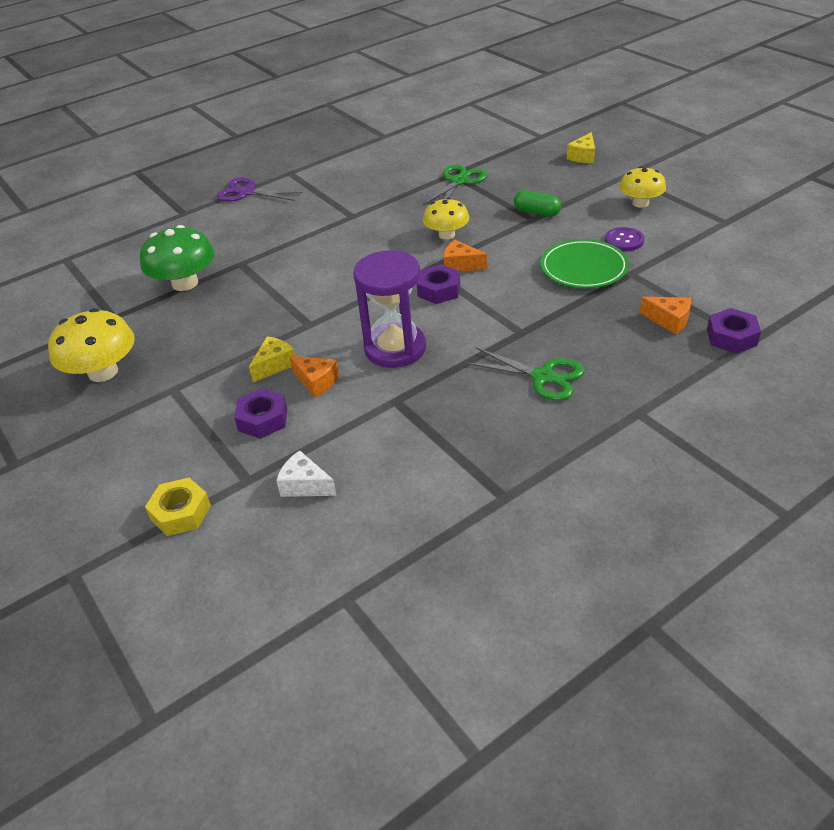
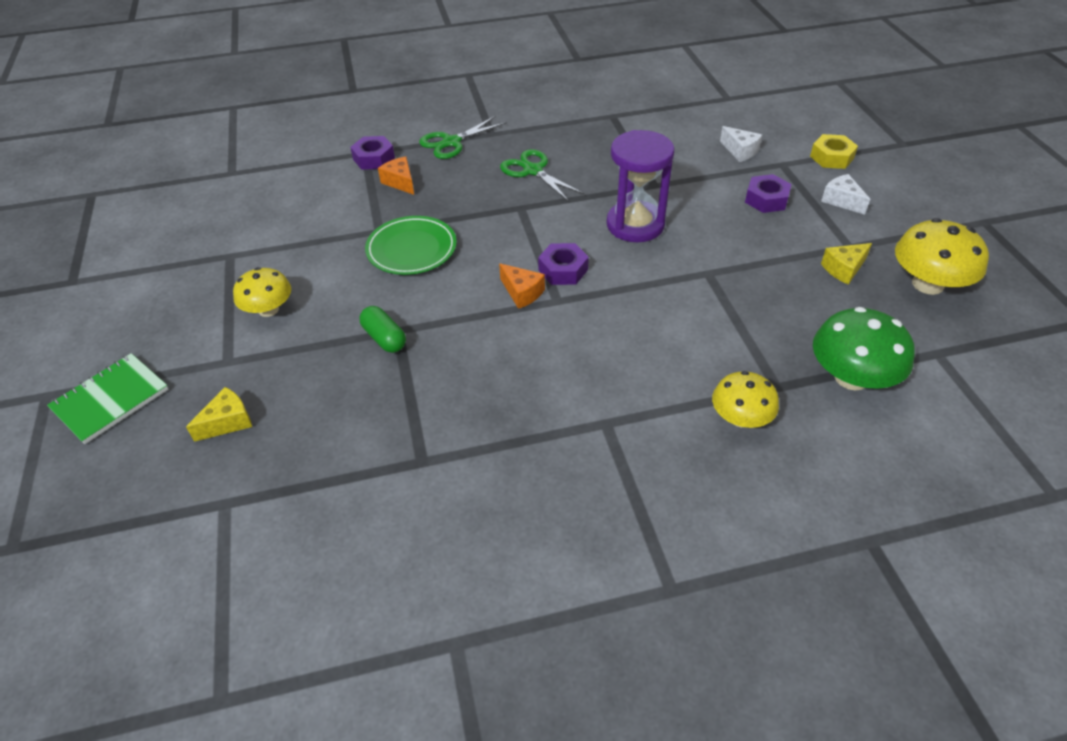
camera: 160 degrees left, 5 degrees up
(175, 444) = (841, 201): none -> white cheese
(246, 192) = (757, 557): purple scissors -> none
(274, 365) = (750, 241): yellow cheese -> yellow cheese (843, 269)
(316, 382) = (714, 216): orange cheese -> none
(446, 235) = (508, 341): yellow mushroom -> yellow mushroom (740, 418)
(459, 181) = (425, 439): green scissors -> green scissors (451, 142)
(624, 240) = (342, 267): purple button -> none
(666, 145) = (110, 399): none -> green notebook

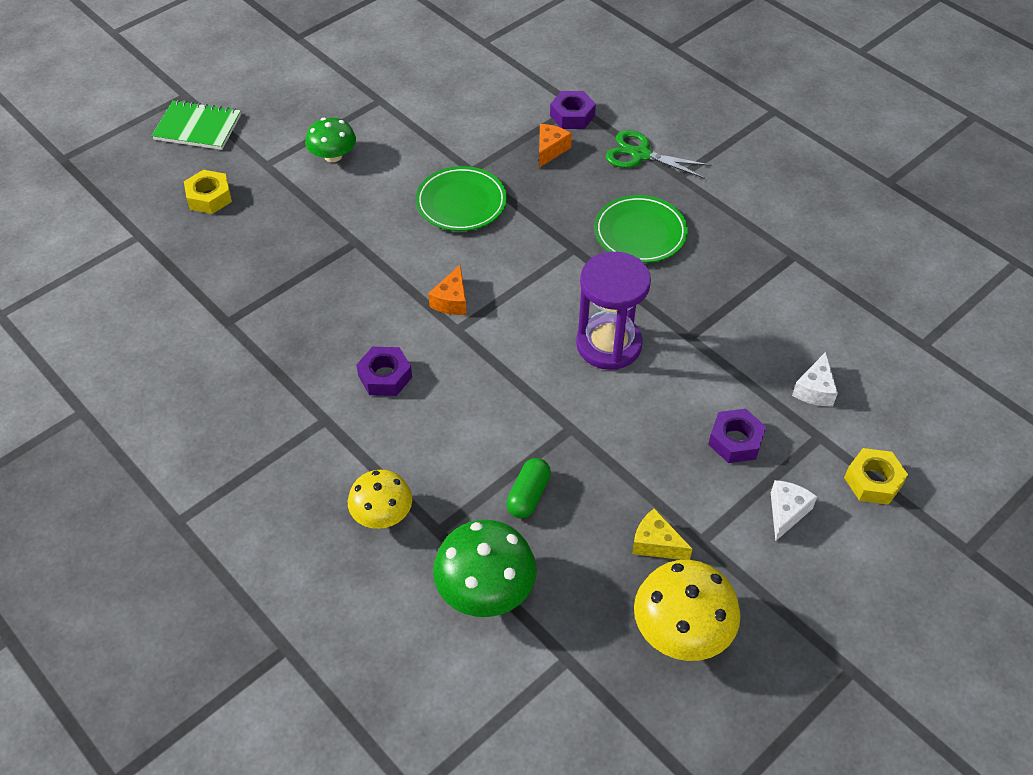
camera: 60 degrees right, 5 degrees up
(228, 422) = (209, 197): yellow cheese -> yellow nut
(268, 309) = (333, 156): yellow mushroom -> green mushroom
(384, 338) = (342, 238): green capsule -> green capsule (528, 495)
(532, 171) = (640, 233): green scissors -> green plate
(563, 270) = (502, 316): purple nut -> purple nut (385, 376)

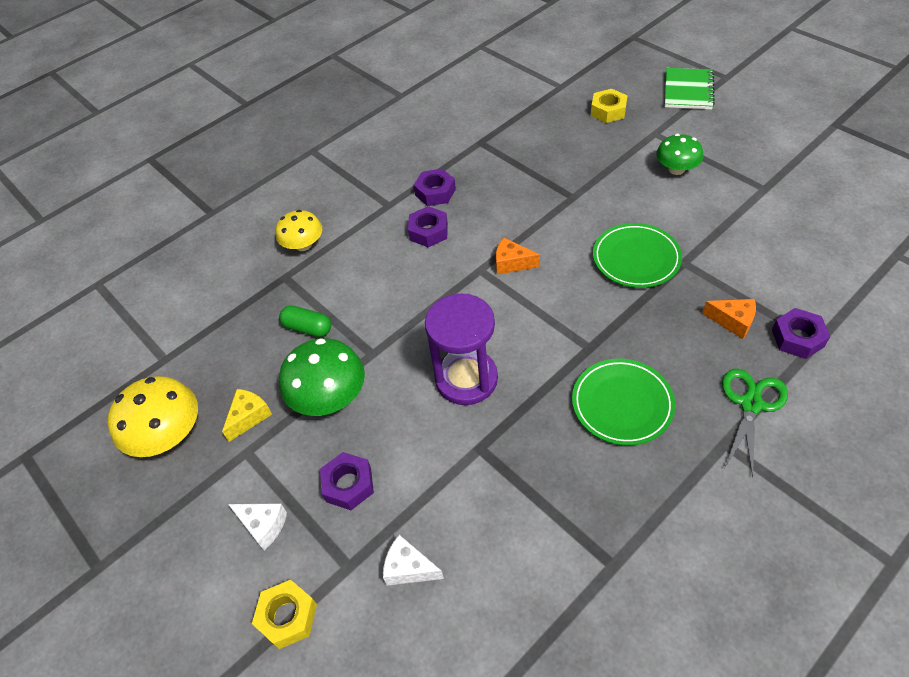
camera: 95 degrees right, 0 degrees up
(314, 369) = (435, 192): none -> purple nut
(485, 589) = (231, 308): green mushroom -> green mushroom (329, 397)

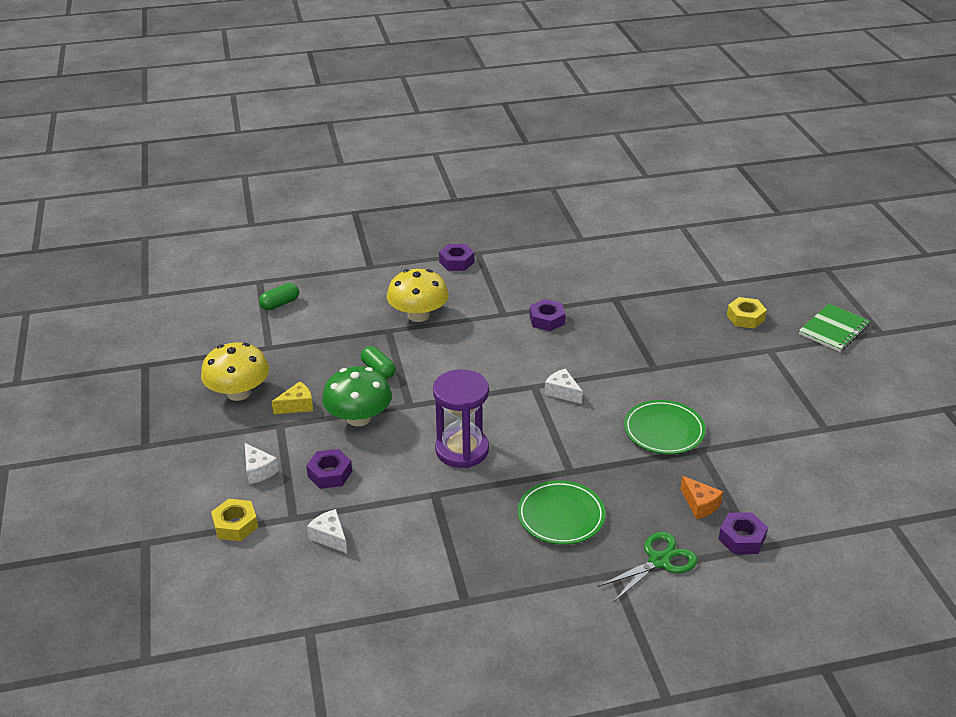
camera: 25 degrees right, 15 degrees down
(140, 300) = (280, 304): none -> green capsule
(303, 245) = (418, 315): yellow mushroom -> yellow mushroom, size x1.52
(428, 231) = (518, 344): purple nut -> purple nut (456, 262)
(512, 263) = (562, 392): orange cheese -> white cheese
(676, 169) = (761, 383): green mushroom -> none

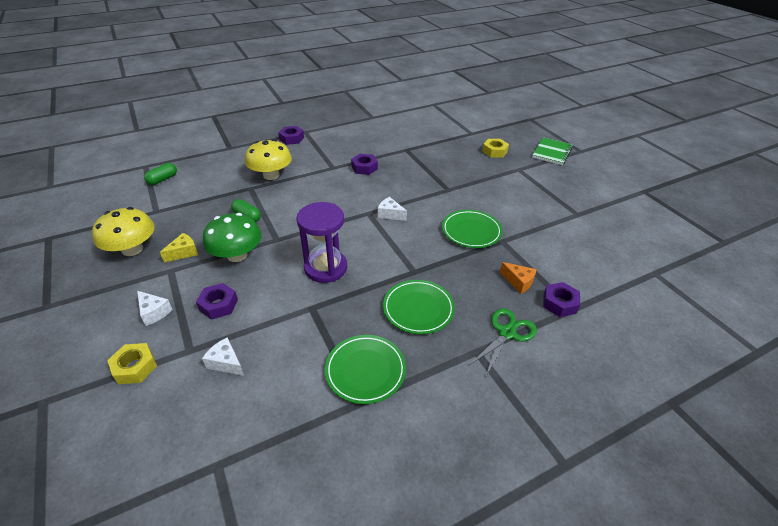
camera: 15 degrees left, 5 degrees up
(479, 571) = (365, 370): none -> green plate

